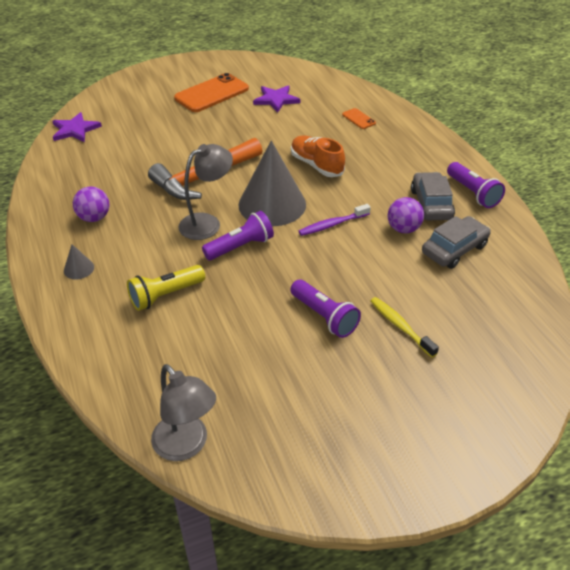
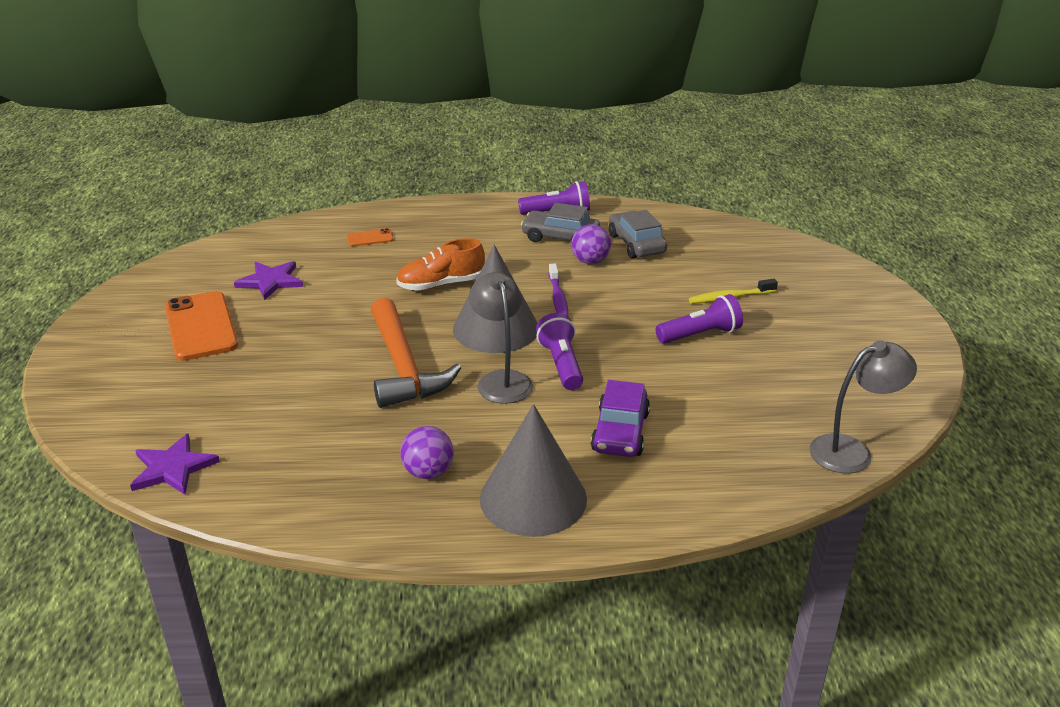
camera: 70 degrees left, 10 degrees down
(79, 268) = (533, 498): grey cone -> grey cone, size x2.49
(165, 295) = (620, 432): yellow flashlight -> purple car

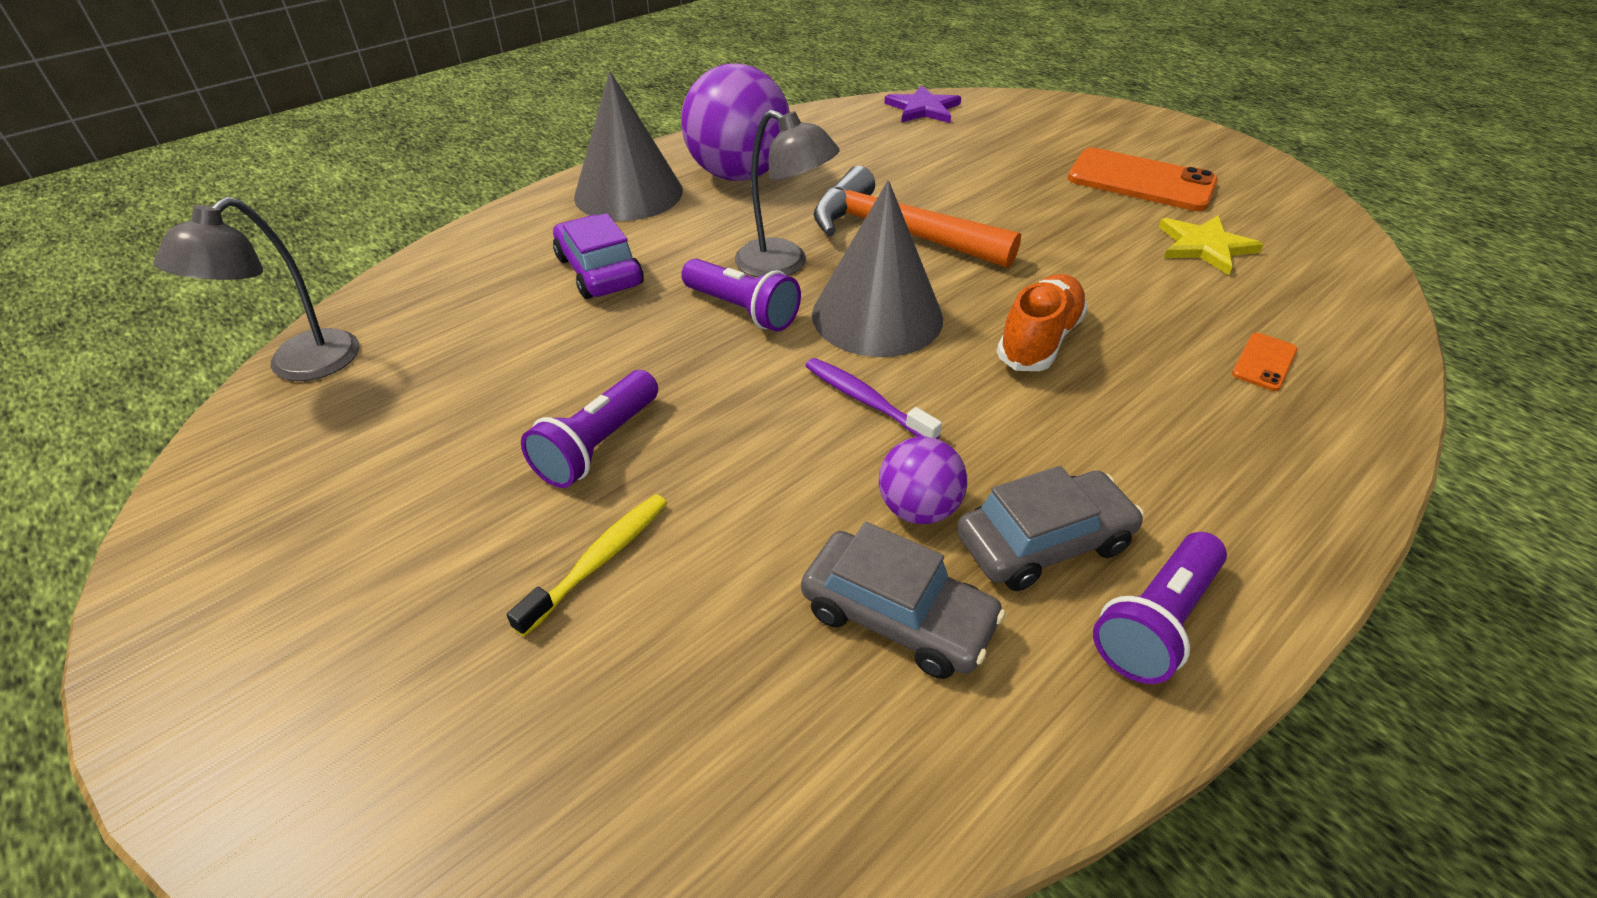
camera: 140 degrees right, 10 degrees up
(270, 281) = (1204, 246): purple star -> yellow star
(428, 472) = (739, 175): purple ball -> purple ball, size x1.99

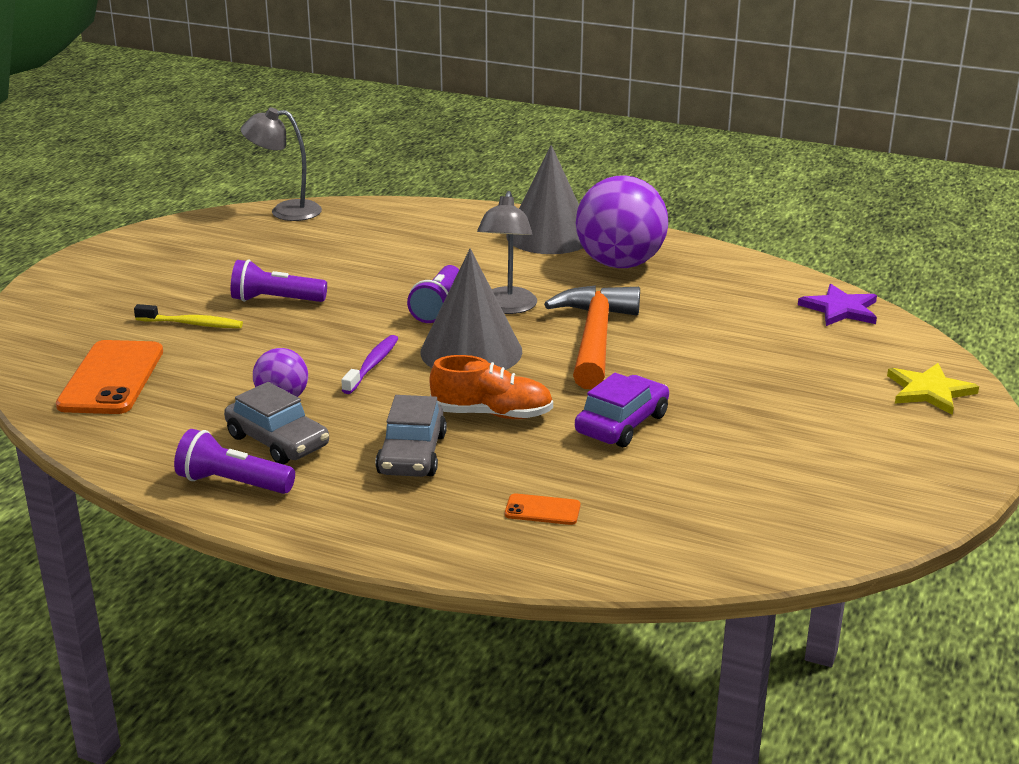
camera: 65 degrees right, 15 degrees down
(599, 271) = (442, 254): purple car -> purple car (621, 424)
(897, 616) = (196, 407): grey car -> grey car (412, 454)
(1141, 181) = (815, 431): orange phone -> orange phone (112, 378)
(1204, 246) = (714, 473): yellow star -> yellow star (929, 391)

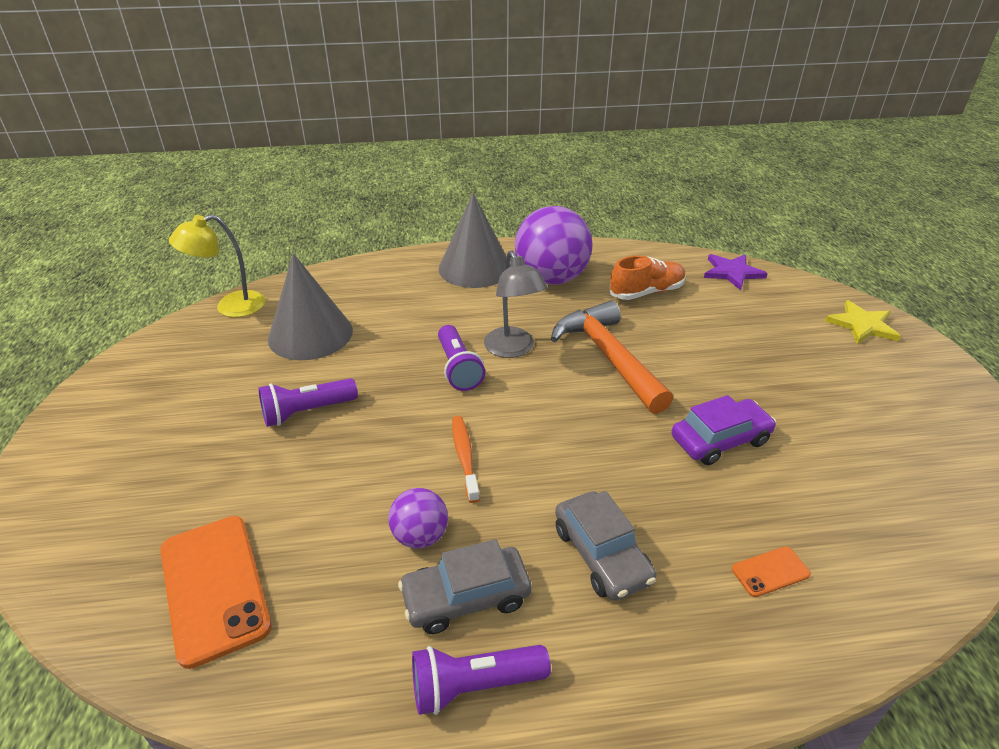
camera: 30 degrees left, 10 degrees up
(192, 324) = (246, 473): yellow toothbrush -> none
(278, 441) = (466, 597): grey car -> grey car turned 150 degrees clockwise
(285, 211) = (230, 307): grey lamp -> yellow lamp
(372, 365) = (464, 456): purple toothbrush -> orange toothbrush
(471, 351) = (531, 407): grey cone -> grey cone (310, 334)
(492, 414) = (617, 472): orange shoe -> orange shoe (646, 292)
(621, 424) = (720, 440): purple car -> purple car turned 60 degrees clockwise

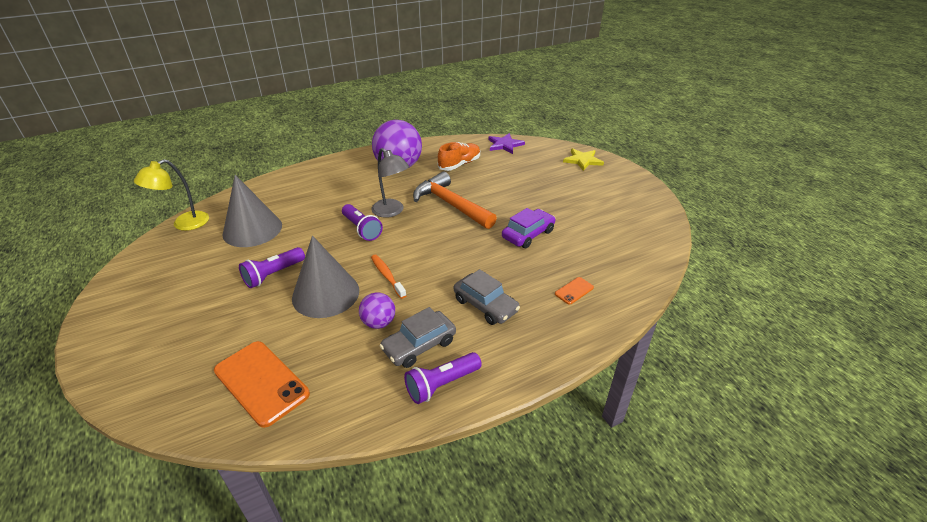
camera: 20 degrees left, 0 degrees up
(475, 268) = (347, 169): grey cone -> grey cone (325, 294)

